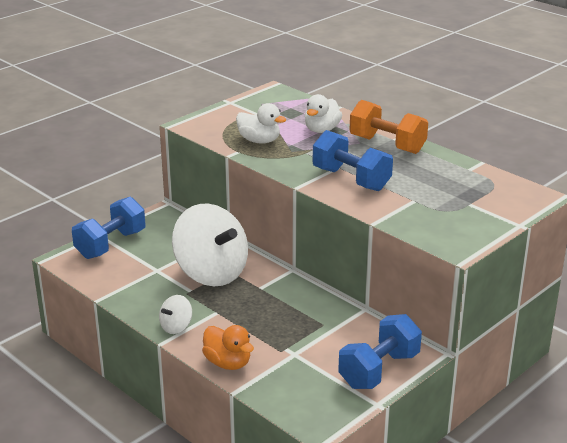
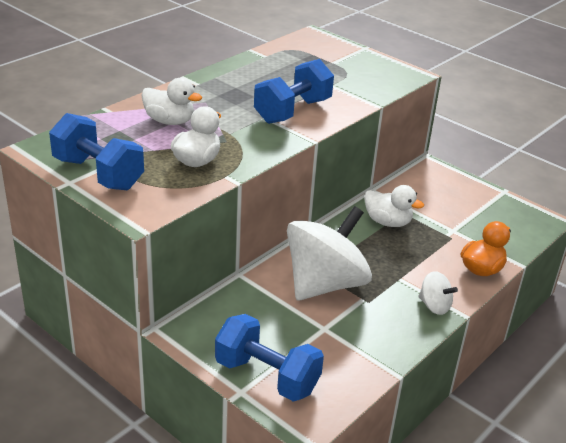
camera: 95 degrees left, 5 degrees up
(305, 313) = (387, 222): none -> white duck
(379, 370) = (460, 187): blue dumbbell -> blue dumbbell (98, 174)
(387, 145) = (212, 88): orange dumbbell -> none

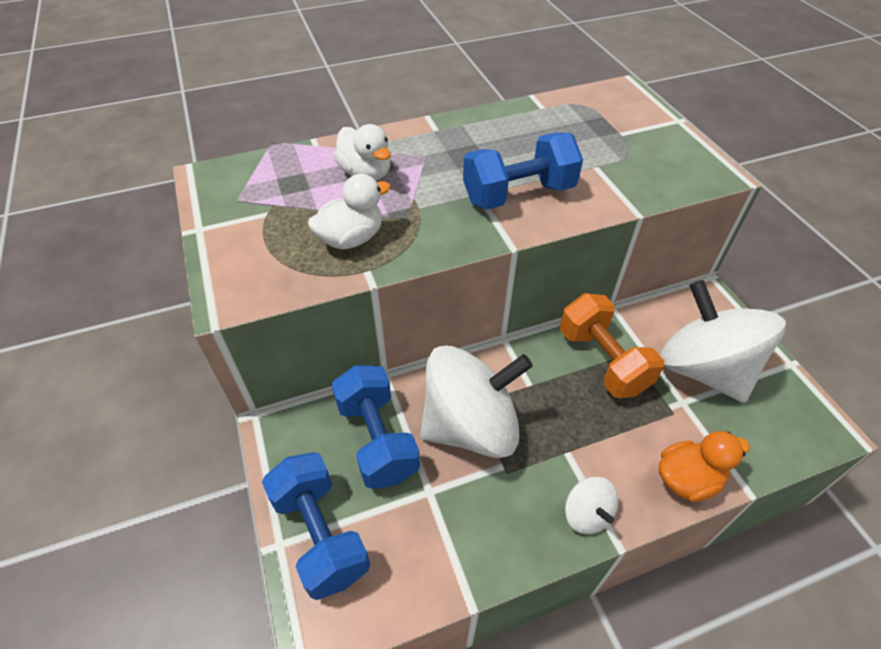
camera: 30 degrees right, 15 degrees up
(98, 174) = (235, 226): blue dumbbell -> blue dumbbell (377, 439)
(387, 222) = (603, 361): white duck -> orange dumbbell
(454, 209) = (703, 369): none -> white spinning top

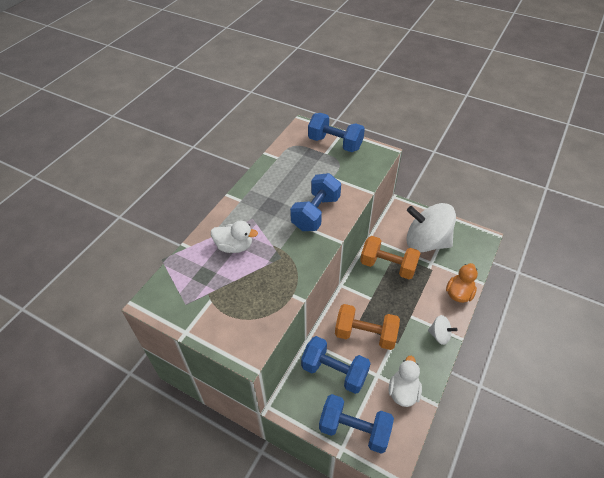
camera: 40 degrees left, 0 degrees up
(351, 238) = (268, 284): white duck -> white duck (403, 391)
(471, 425) = (365, 334): white spinning top -> orange dumbbell
(649, 128) = (335, 143): none -> blue dumbbell

